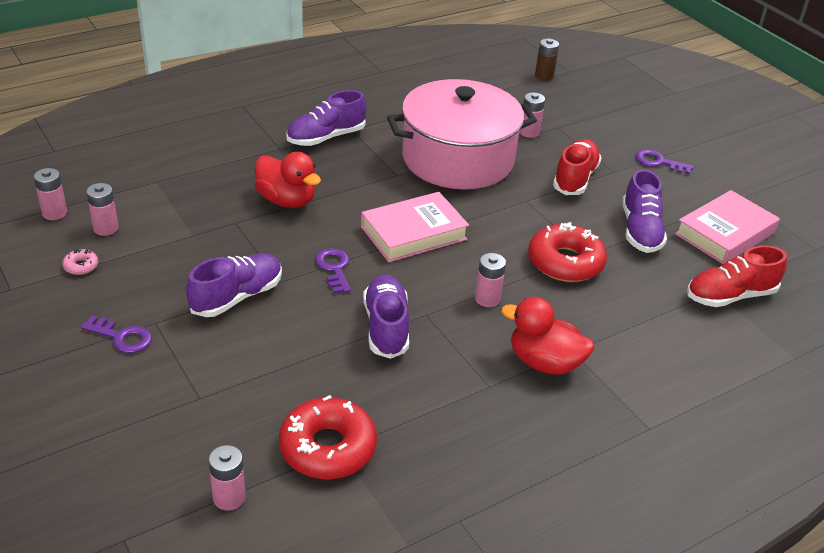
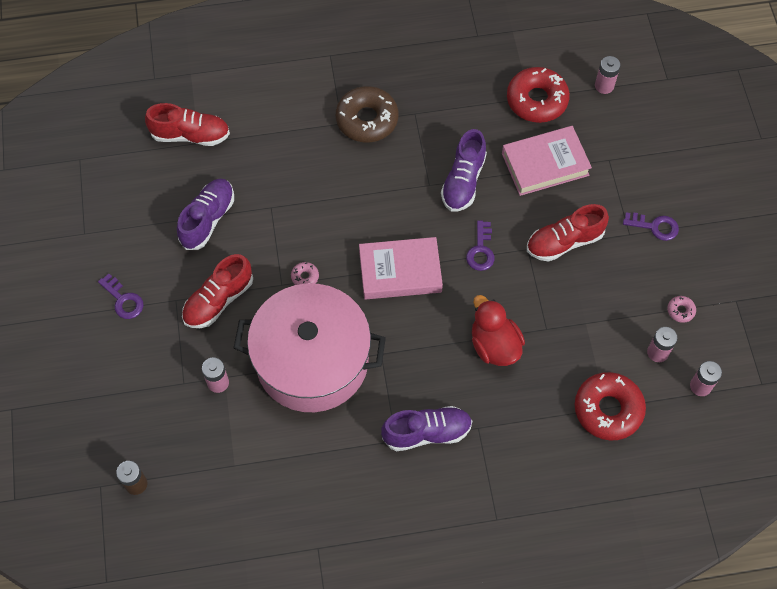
camera: 155 degrees left, 25 degrees up
(122, 337) = (655, 226): purple key -> purple key turned 150 degrees clockwise
(237, 297) = (564, 242): purple shoe -> red shoe
(487, 299) = (376, 185): pink battery -> none
(508, 210) = (305, 277): none -> pink donut
(544, 362) = (367, 119): red duck -> brown donut
(565, 262) = (294, 203): red donut -> red donut (608, 409)
(725, 233) = (139, 196): pink book -> pink book (545, 164)

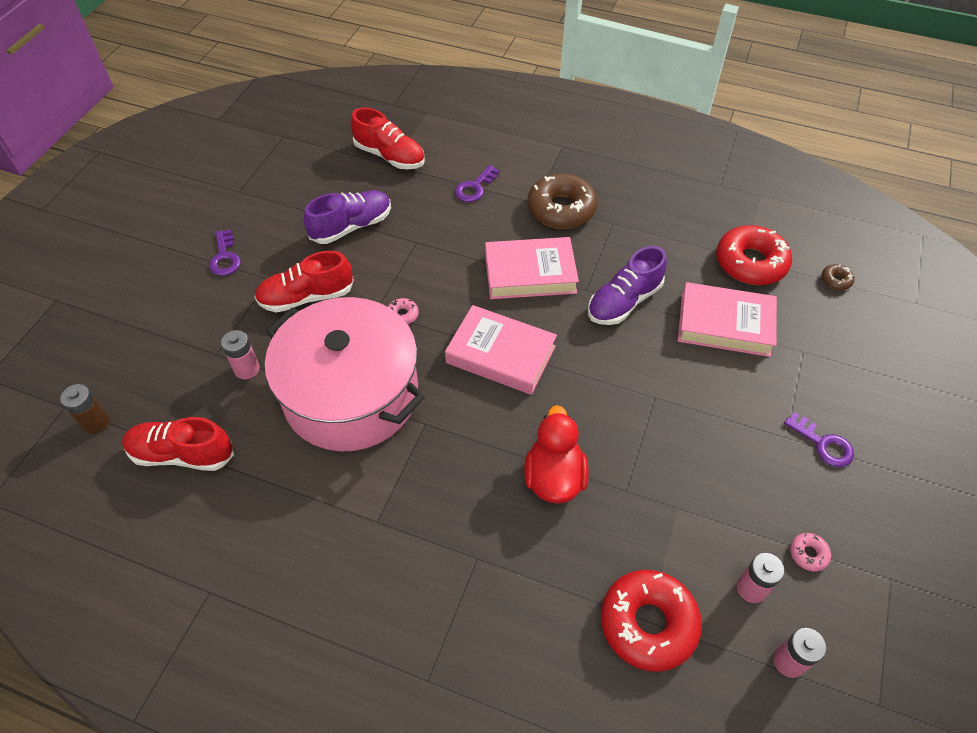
camera: 30 degrees right, 10 degrees down
(379, 191) = (530, 273): none -> pink book
(427, 433) = (416, 531): purple shoe -> none
(481, 250) = (601, 374): purple key -> purple key (475, 187)
(564, 242) = (702, 409): red shoe -> red shoe (182, 454)
(604, 86) = (836, 280): pink battery -> brown donut

